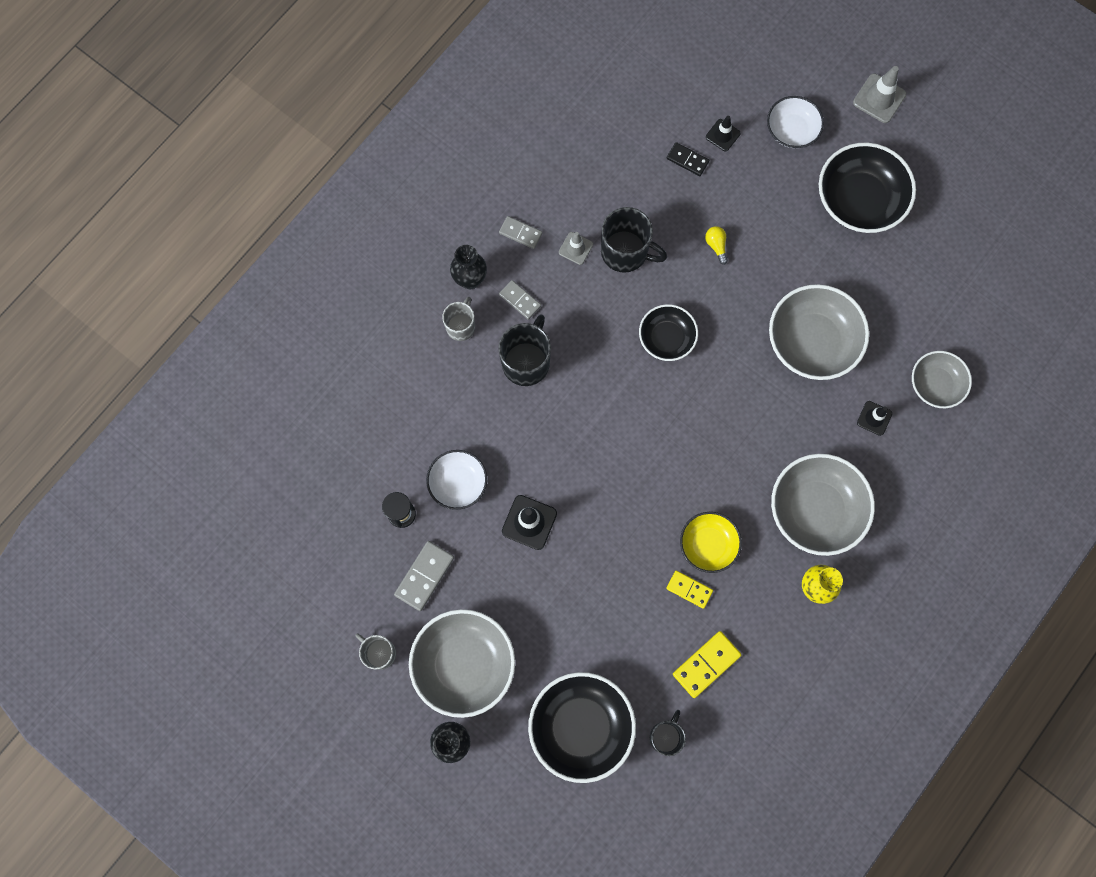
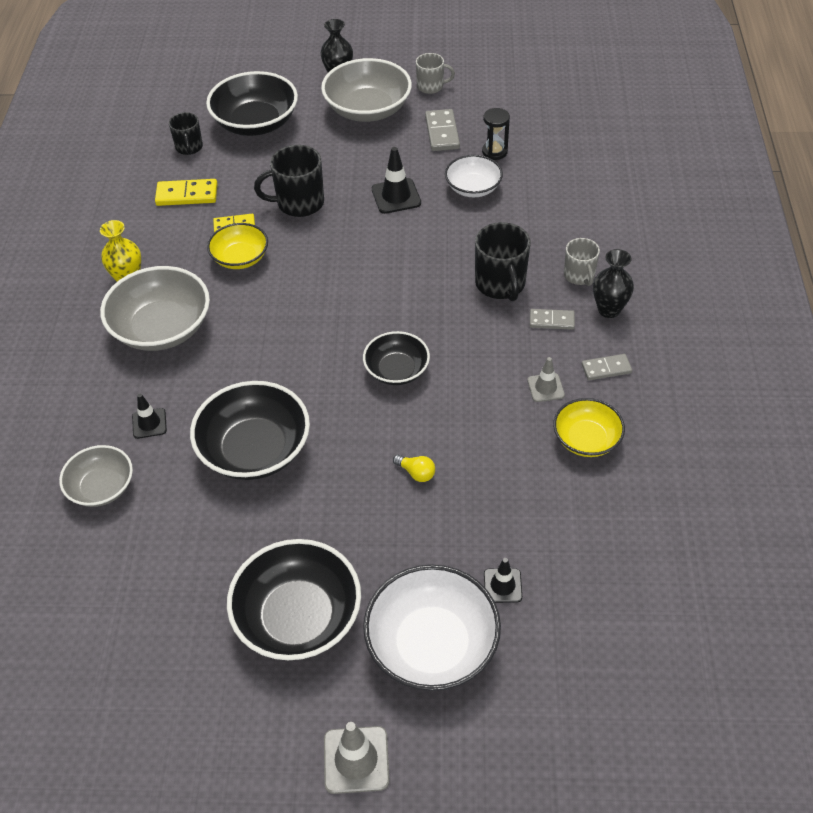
camera: 145 degrees right, 25 degrees down
(585, 191) = (586, 439): none -> yellow bowl
(625, 252) = (497, 413): black mug -> black mug (299, 203)
(687, 160) = (516, 534): black domino -> none
(706, 664) = (187, 195): yellow domino -> yellow domino turned 75 degrees clockwise
(791, 130) = (432, 644): white bowl -> white bowl, size x1.67
(812, 341) = (255, 449): grey bowl -> black bowl

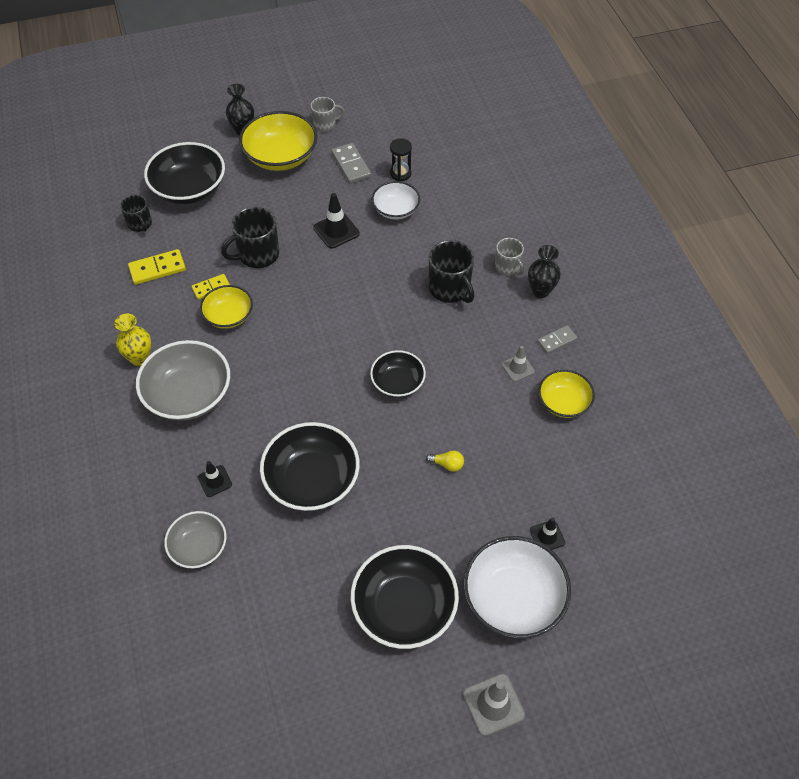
camera: 20 degrees left, 5 degrees up
(368, 109) = (280, 156): grey bowl -> yellow bowl
(551, 321) = (501, 311): grey domino -> none

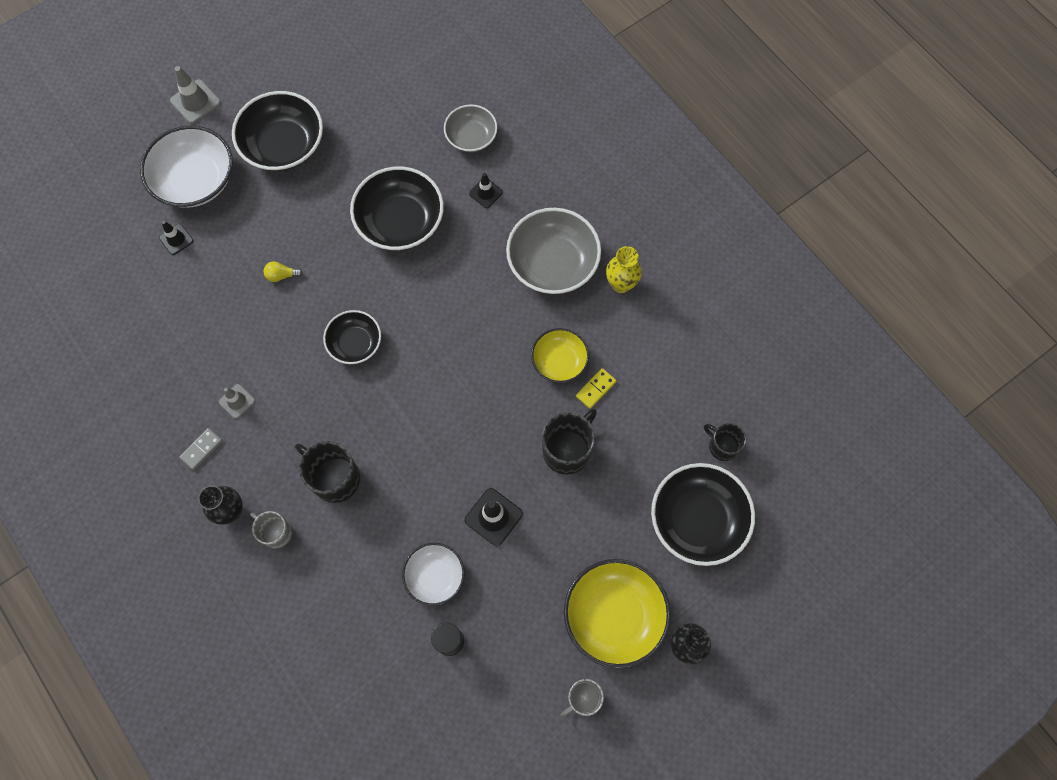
camera: 160 degrees right, 15 degrees up
(157, 269) = (666, 393): yellow domino -> none
(351, 165) = (518, 633): grey domino -> none
(563, 402) = (182, 377): yellow bowl -> none

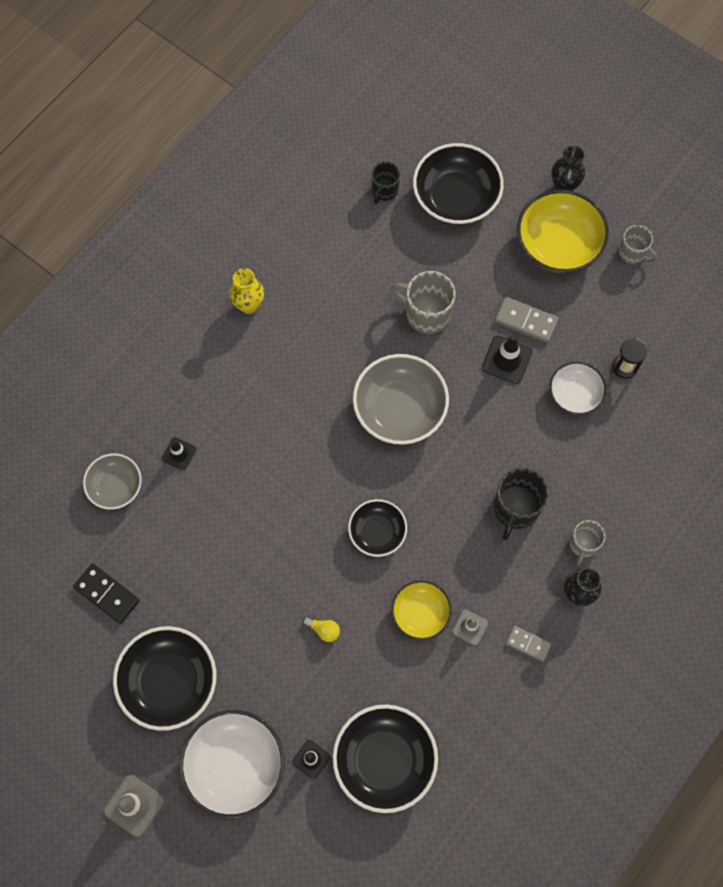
camera: 105 degrees left, 0 degrees up
(282, 275) = (323, 630): yellow light bulb -> yellow light bulb turned 45 degrees counterclockwise
(376, 113) = (107, 594): none -> black domino
(400, 221) = (232, 529): black bowl -> black bowl (384, 760)
(532, 550) = (526, 321): none -> grey domino
(553, 263) = (242, 371): grey bowl -> grey bowl (400, 409)
(559, 361) = (343, 340): yellow bowl -> yellow bowl (420, 613)
(567, 450) = (426, 313): black mug -> grey mug
(595, 389) = (361, 303): yellow domino -> none

